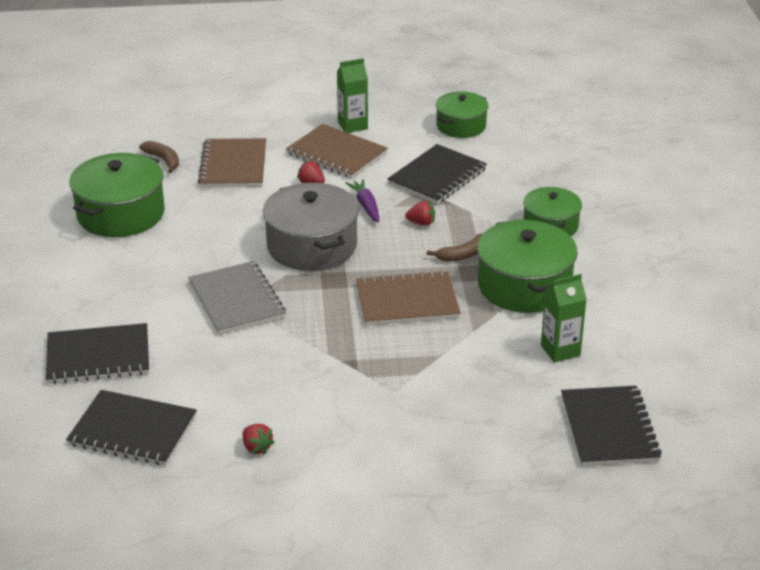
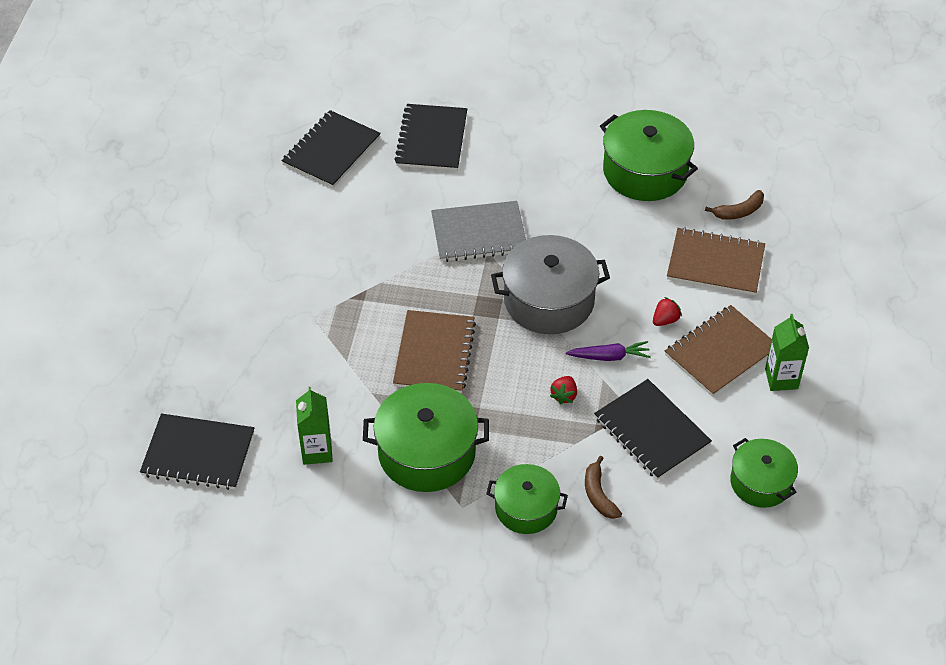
camera: 105 degrees right, 15 degrees up
(256, 448) = (280, 218): red strawberry -> none
(462, 255) = (496, 416): brown banana -> brown banana (598, 494)

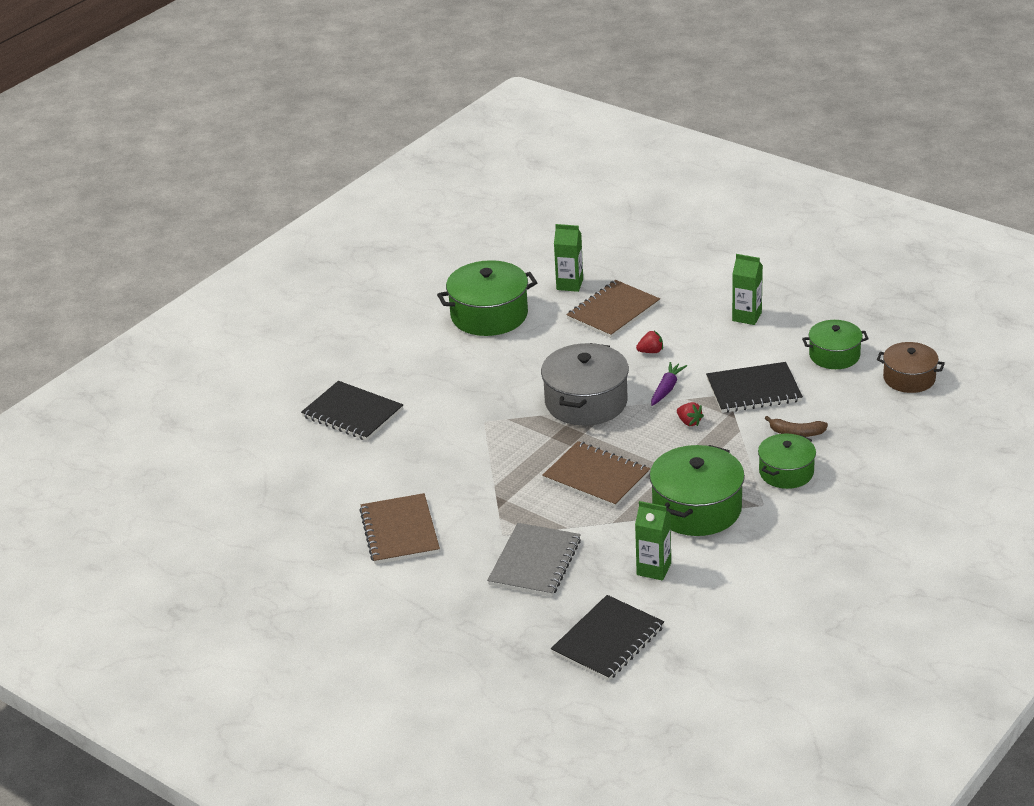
camera: 60 degrees left, 15 degrees down
(331, 151) = (314, 474): black notebook -> none
(479, 233) = (484, 417): grey notebook -> grey notebook (534, 562)
(665, 320) = (650, 351): red strawberry -> red strawberry turned 90 degrees clockwise
(721, 352) = (702, 335): brown notebook -> brown notebook (400, 531)
(739, 211) = (569, 284): brown banana -> green carton
(761, 568) = (909, 378): none -> brown pot

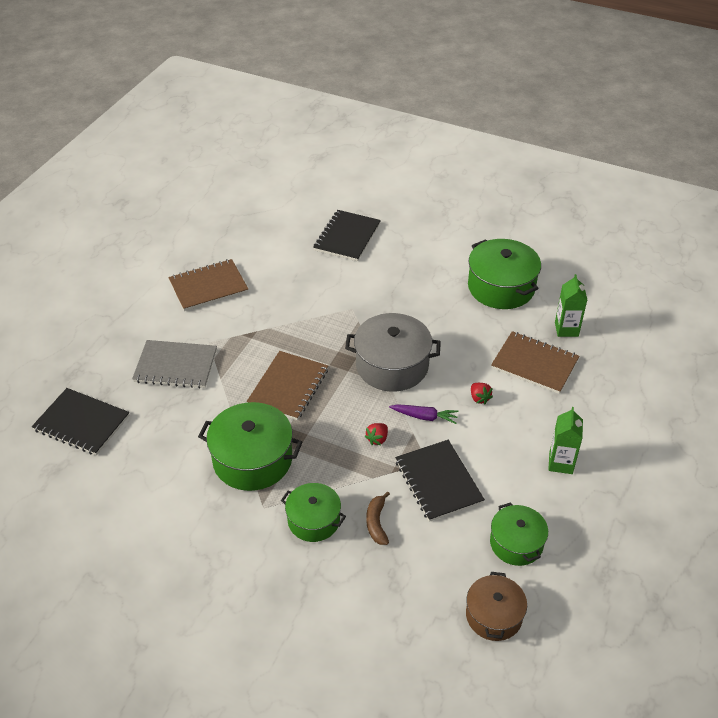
camera: 75 degrees right, 10 degrees up
(654, 569) = (169, 440): green carton -> none

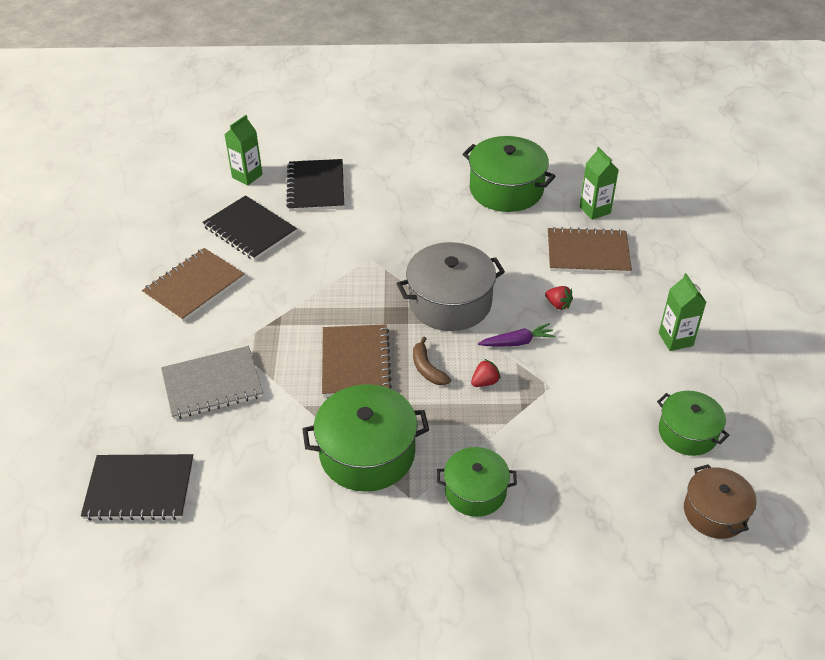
camera: 25 degrees left, 0 degrees up
(300, 212) = (247, 176): none -> green carton
(376, 523) = (541, 467): brown banana -> brown banana (427, 368)
(377, 439) = (485, 382): red strawberry -> red strawberry turned 135 degrees counterclockwise
(438, 482) = (574, 402): black notebook -> black notebook (250, 230)

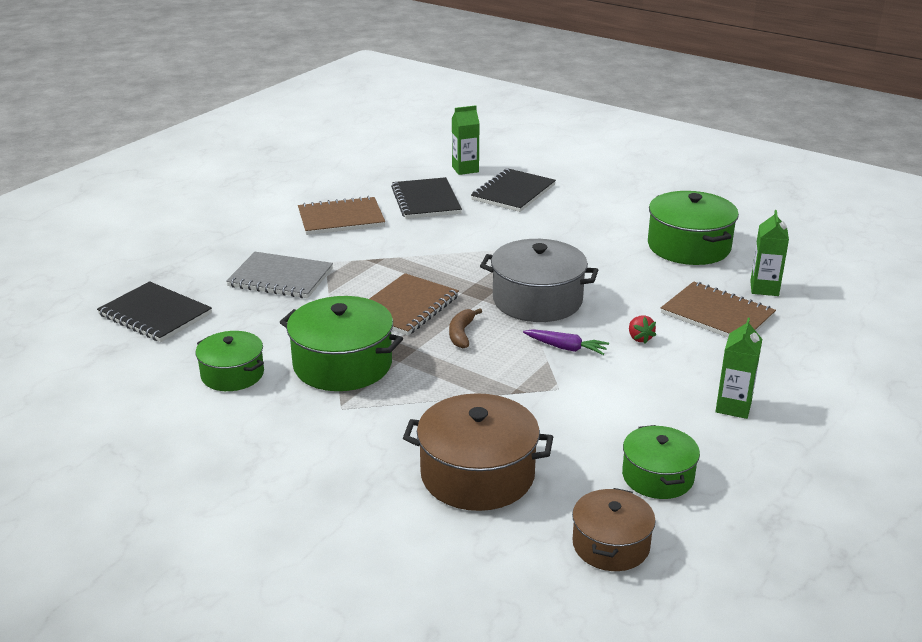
camera: 35 degrees right, 15 degrees down
(475, 491) = (400, 426): green pot -> green pot (232, 374)
(485, 382) = (501, 362): red strawberry -> none
(574, 504) = (477, 474): none -> brown pot

